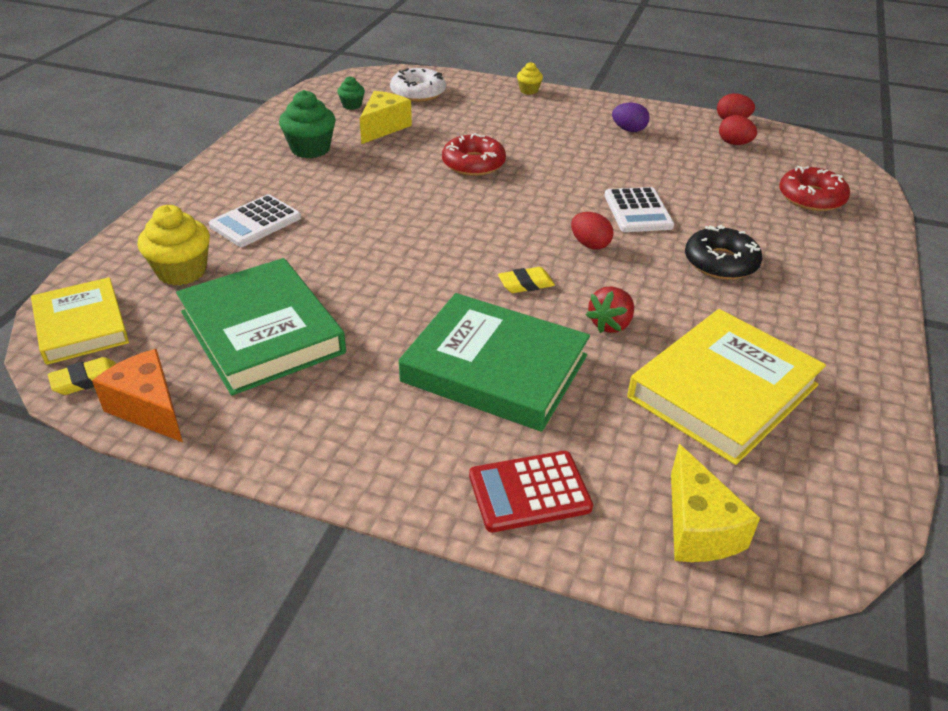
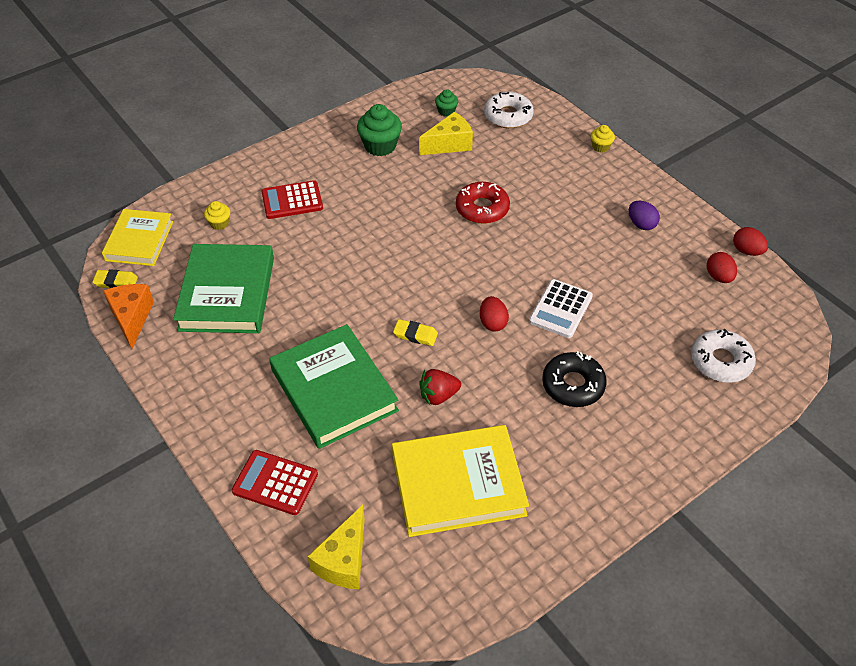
camera: 35 degrees right, 10 degrees up
(182, 271) = (219, 223): yellow cupcake -> yellow cupcake, size x0.54
(255, 222) = (292, 200): white calculator -> red calculator
(811, 197) = (721, 361): red donut -> white donut

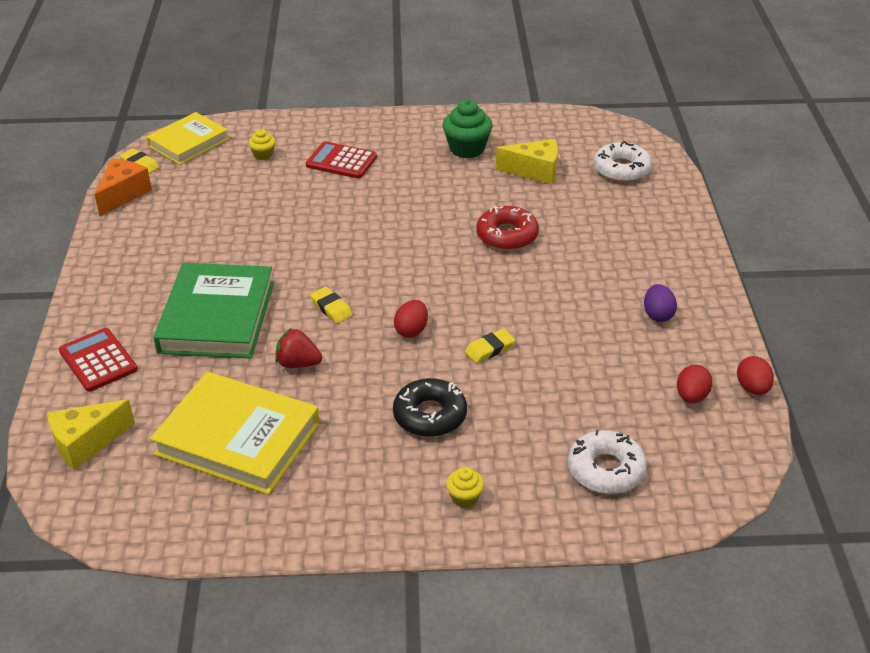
camera: 35 degrees right, 10 degrees down
(227, 293) = (212, 208): green book -> none
(446, 111) = (562, 143): green cupcake -> none
(560, 309) = (489, 349): white calculator -> yellow eraser
(600, 147) = (691, 231): yellow cupcake -> yellow cupcake (465, 498)

